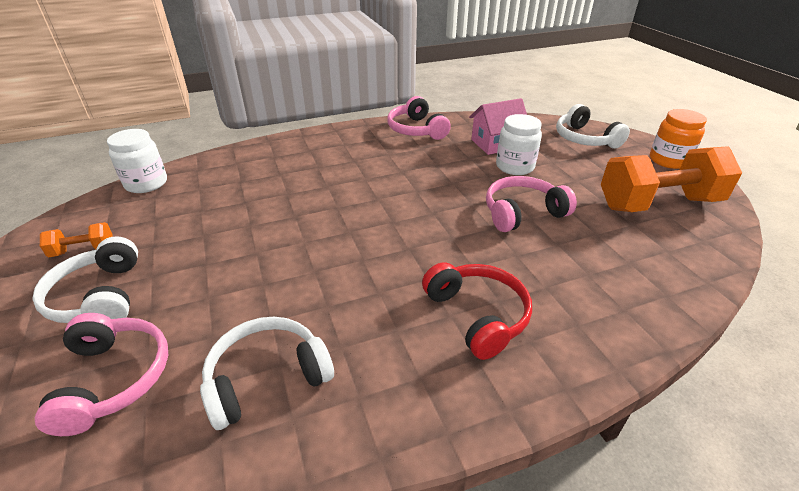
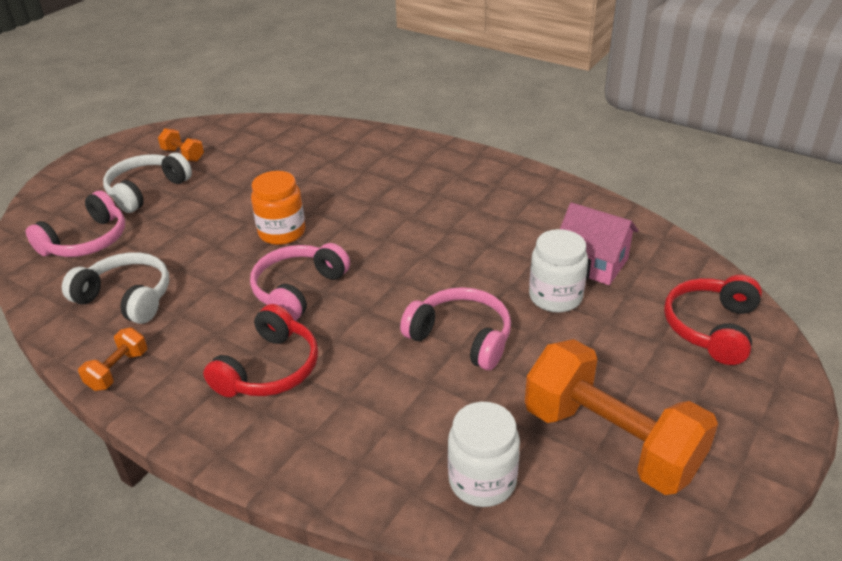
camera: 55 degrees right, 0 degrees up
(146, 183) = (280, 126): white jar -> white jar (482, 481)
(383, 428) = (118, 370): none -> orange dumbbell
(416, 130) = (548, 199): pink headphones -> pink headphones (298, 290)
(585, 139) = (711, 328): white headphones -> red headphones
(668, 160) = (756, 424): orange jar -> orange jar (282, 232)

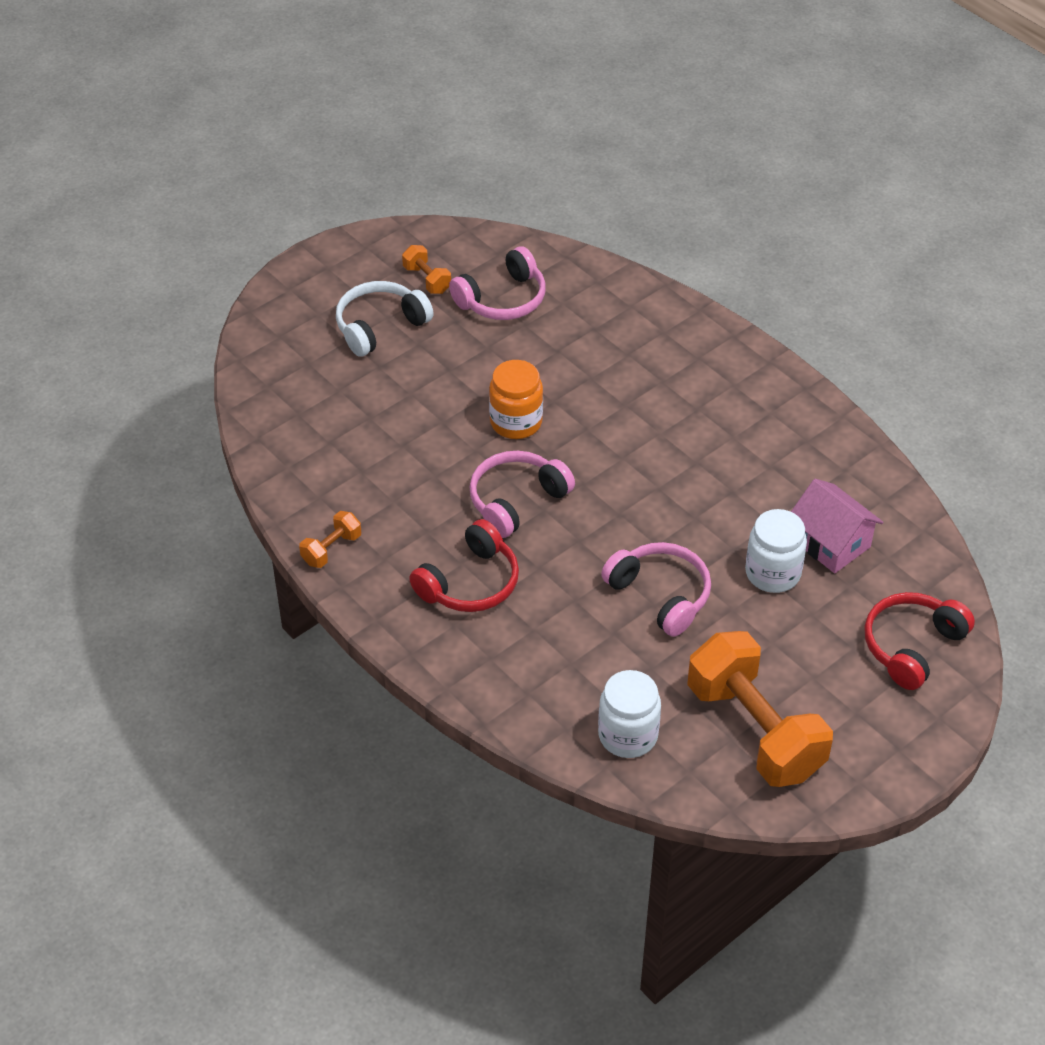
camera: 15 degrees right, 10 degrees up
(86, 241) = (311, 384): pink headphones -> pink headphones (502, 299)
(127, 298) = (346, 468): white headphones -> none

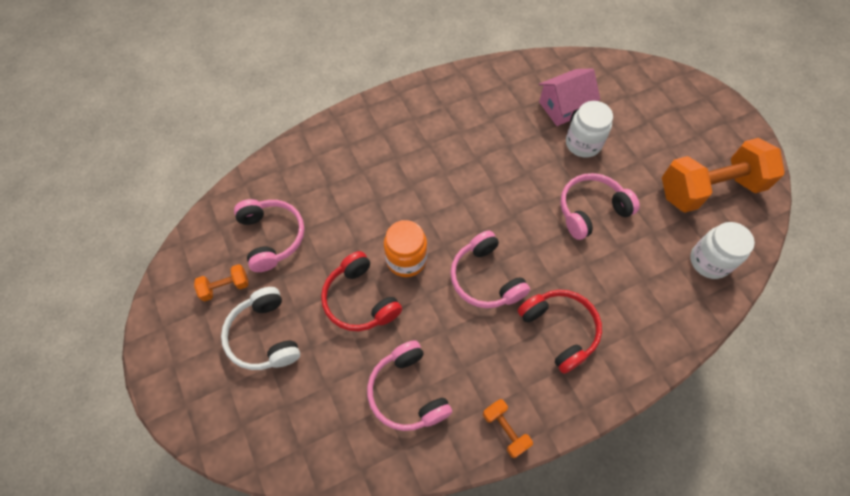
camera: 75 degrees left, 15 degrees up
(351, 457) = (407, 392): none -> pink headphones
(912, 646) = (651, 93): red headphones -> red headphones (360, 300)

